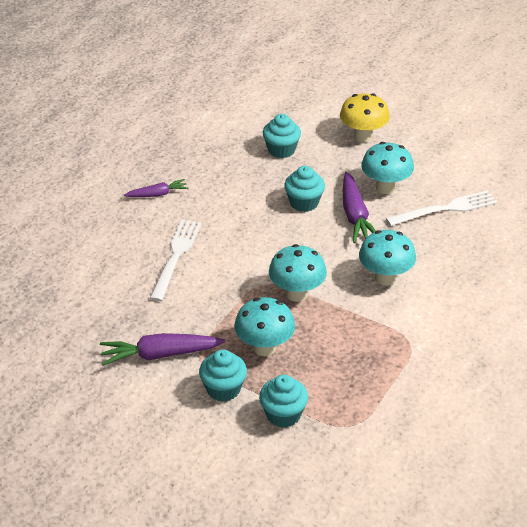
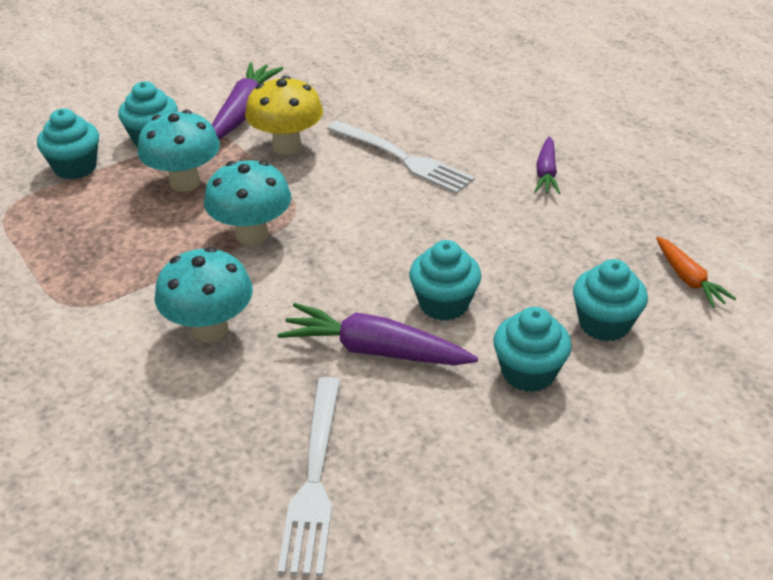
camera: 115 degrees right, 0 degrees up
(228, 130) = (688, 279): none -> orange carrot
(333, 165) = (528, 372): none -> turquoise cupcake
(363, 137) = (603, 449): yellow mushroom -> yellow mushroom (287, 146)
(385, 187) = (426, 419): turquoise mushroom -> none

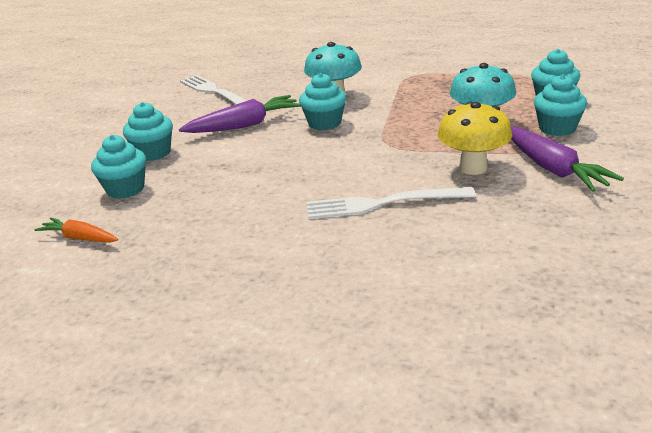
camera: 140 degrees right, 10 degrees down
(252, 235) = (390, 126): turquoise mushroom -> none
(443, 304) = (233, 153): turquoise cupcake -> turquoise cupcake (324, 123)
(546, 173) = (258, 253): purple carrot -> none

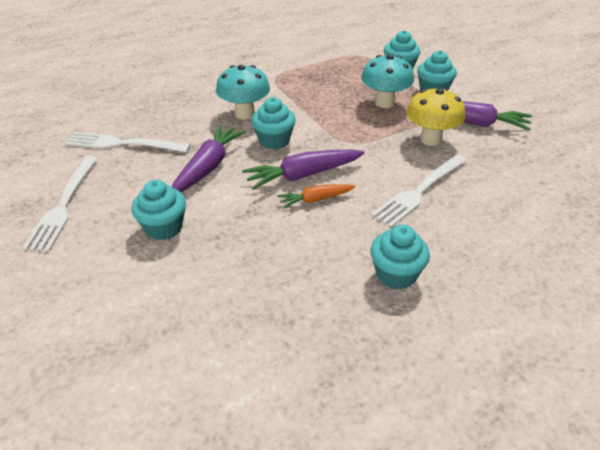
camera: 45 degrees left, 10 degrees up
(80, 238) = (235, 343): orange carrot -> orange carrot (315, 200)
(121, 118) = (63, 206): none -> white fork
(125, 189) = (197, 275): turquoise cupcake -> turquoise cupcake (396, 274)
(303, 155) = (303, 175): none -> purple carrot

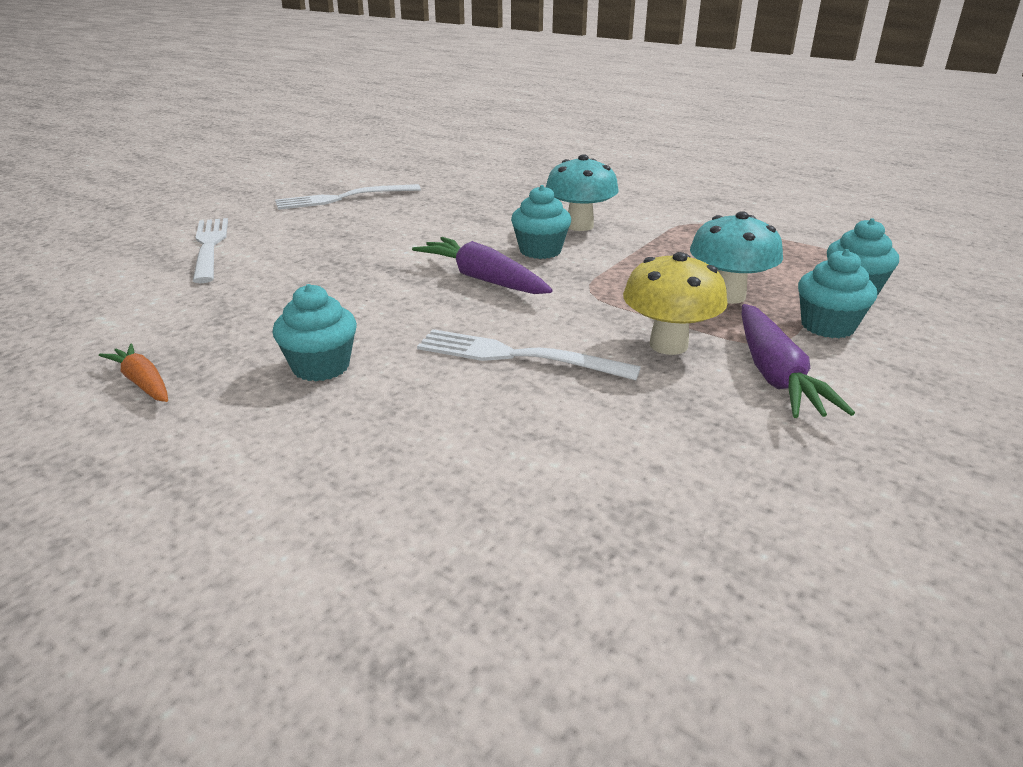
camera: 65 degrees right, 10 degrees down
(122, 144) = (457, 193): white fork -> white fork (209, 246)
(163, 228) = (335, 238): turquoise cupcake -> none
(208, 167) = (453, 233): purple carrot -> none
(315, 200) = (438, 294): orange carrot -> orange carrot (142, 382)

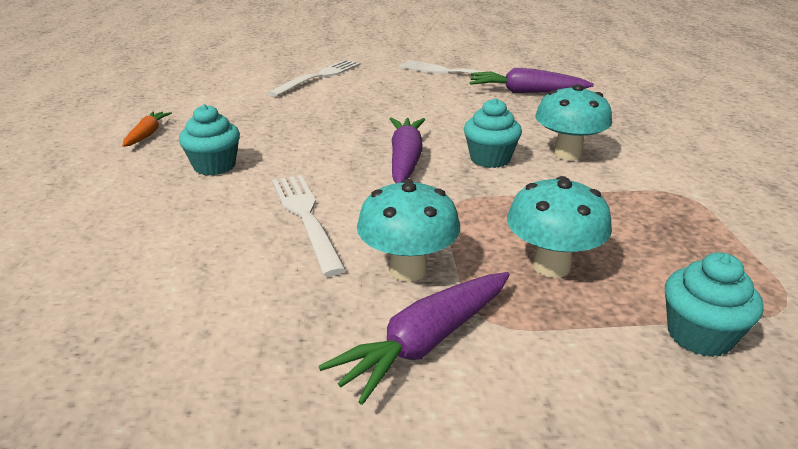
camera: 50 degrees right, 0 degrees up
(447, 193) = (526, 92): none -> purple carrot
(668, 345) = (408, 270): yellow mushroom -> turquoise mushroom
(827, 326) = (577, 344): turquoise cupcake -> none

